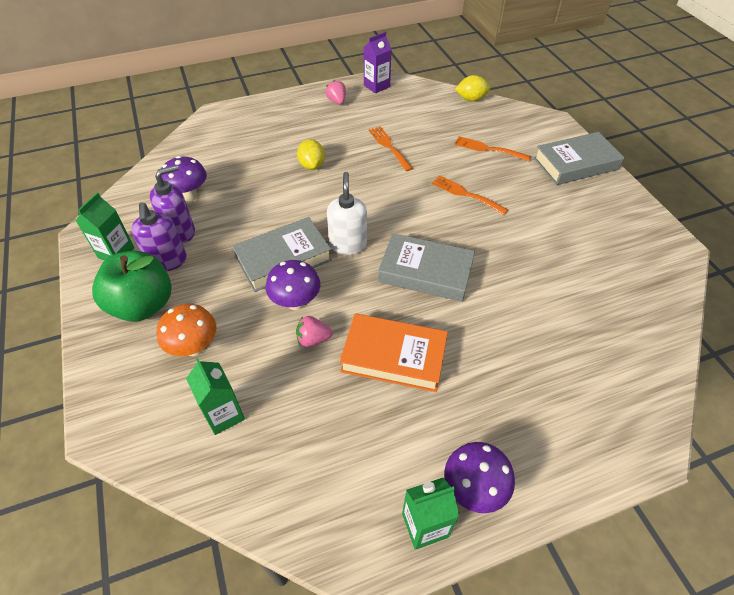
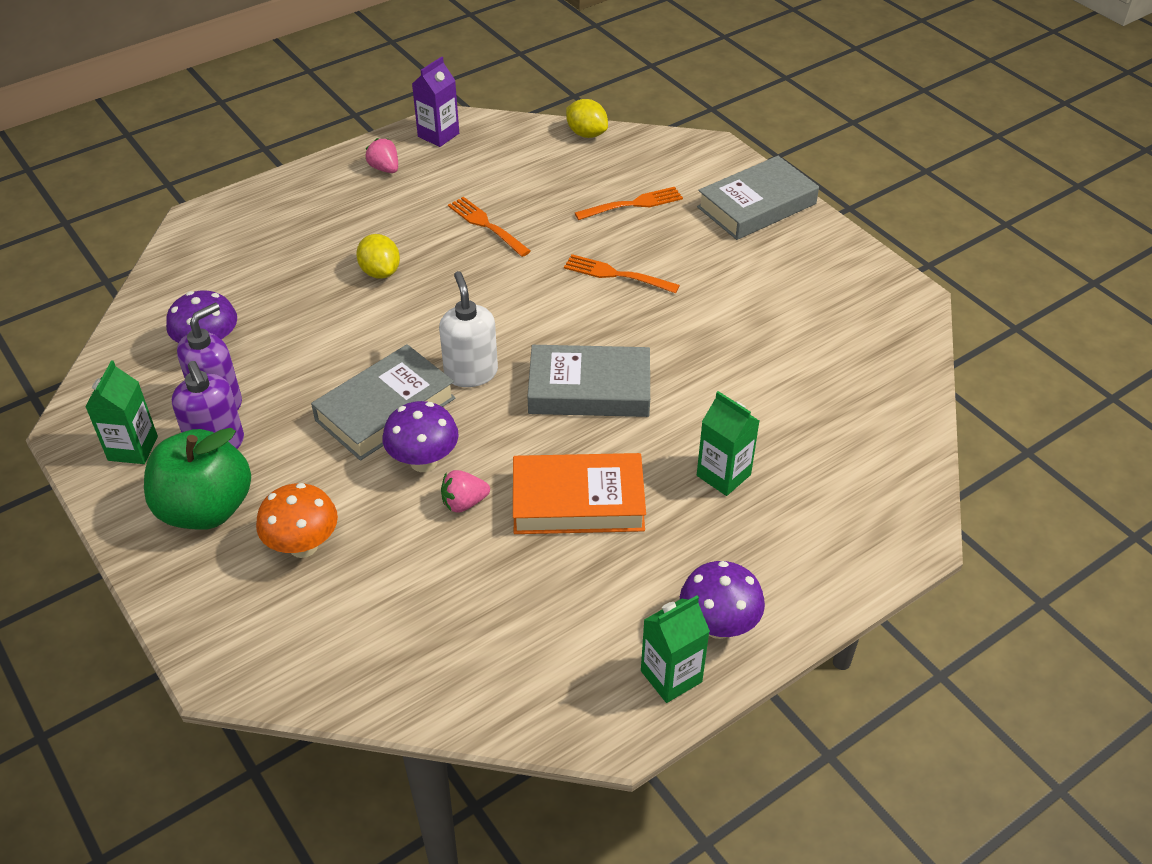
camera: 15 degrees left, 5 degrees down
(224, 414) = (377, 616): green carton -> green carton (723, 475)
(471, 99) = (586, 134): yellow lemon -> yellow lemon turned 60 degrees clockwise
(489, 149) = (632, 204): orange fork -> orange fork turned 150 degrees clockwise

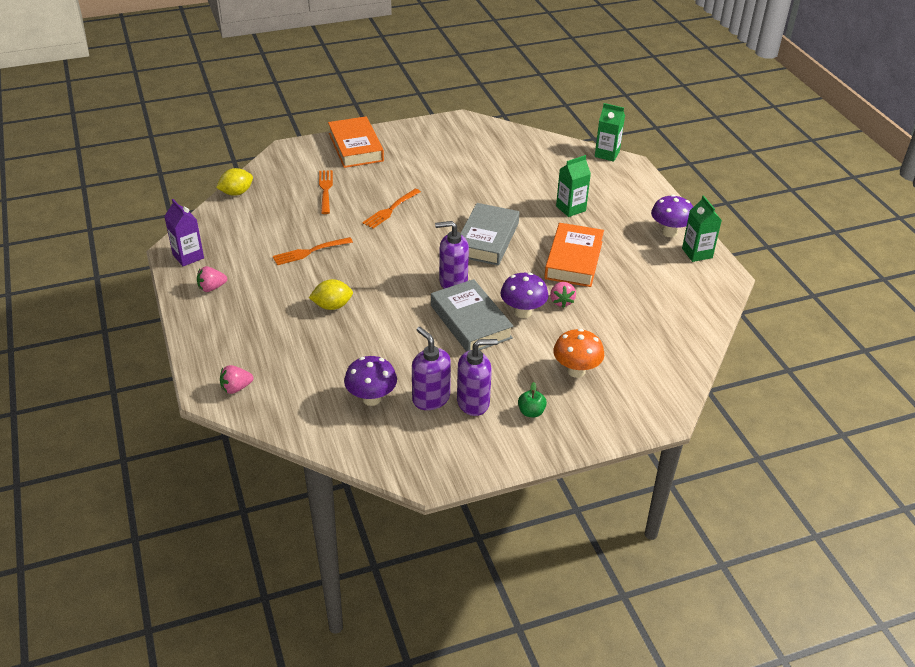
camera: 75 degrees left, 5 degrees down
(133, 448) = (460, 445): green carton -> green carton (607, 154)
(206, 509) = (531, 412): green apple -> green apple, size x0.41
(210, 235) = (236, 388): none -> pink strawberry
(471, 373) = (453, 282): white soap dispenser -> purple soap dispenser
(756, 205) = (356, 147): grey book -> orange book

